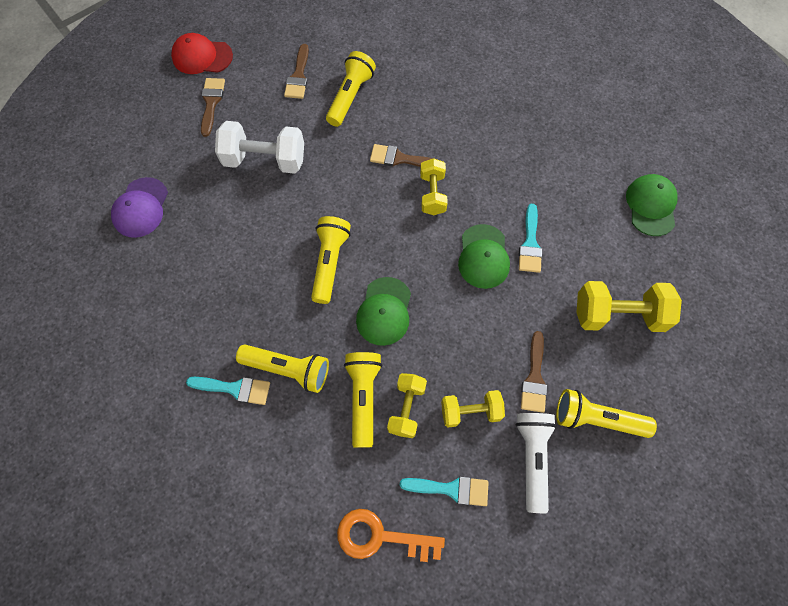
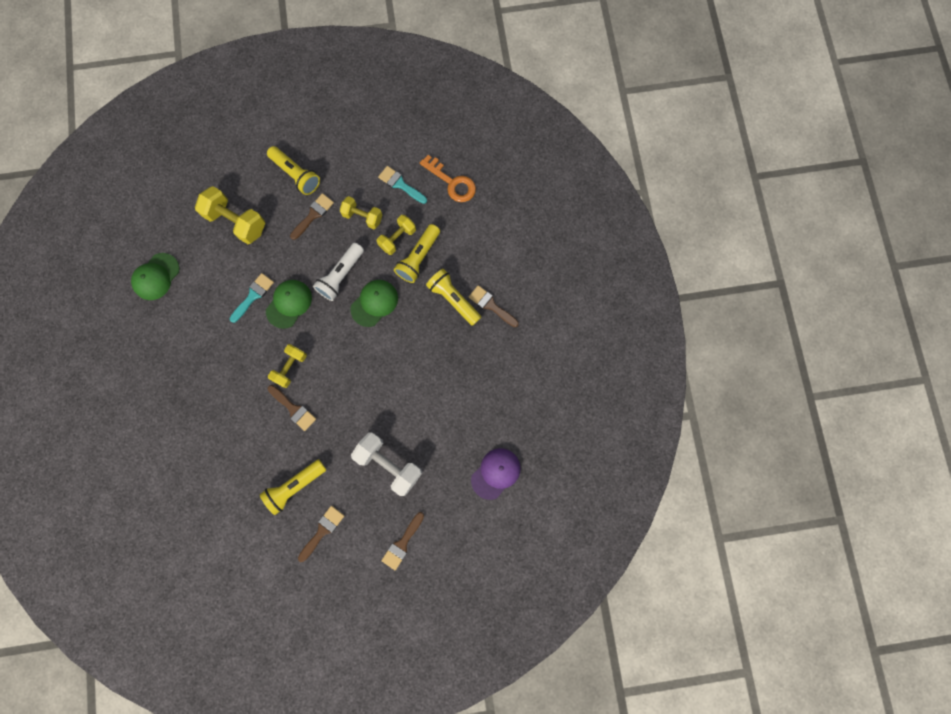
camera: 150 degrees left, 10 degrees up
(202, 57) = (387, 598): red cap -> none
(235, 388) = (491, 305): turquoise brush -> brown brush
(329, 263) = (389, 356): yellow flashlight -> none
(532, 458) = (346, 175): white flashlight -> white flashlight (341, 276)

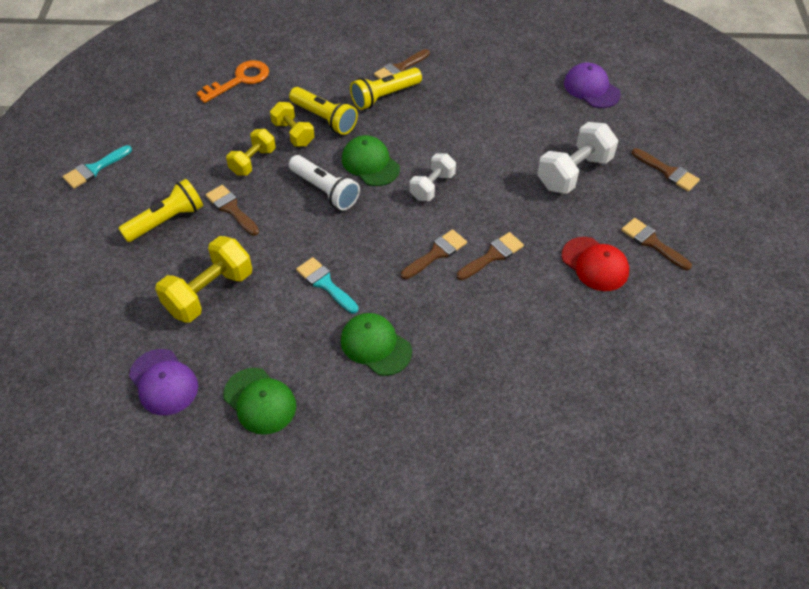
camera: 80 degrees left, 25 degrees down
(164, 215) = (163, 382): none -> purple cap
(289, 304) = (348, 246): green cap -> green cap (375, 345)
(290, 367) = (436, 253): yellow dumbbell -> brown brush
(295, 486) = (595, 264): yellow flashlight -> red cap
(357, 354) = (432, 186): none -> white dumbbell
(400, 184) = (223, 123): turquoise brush -> turquoise brush (94, 169)

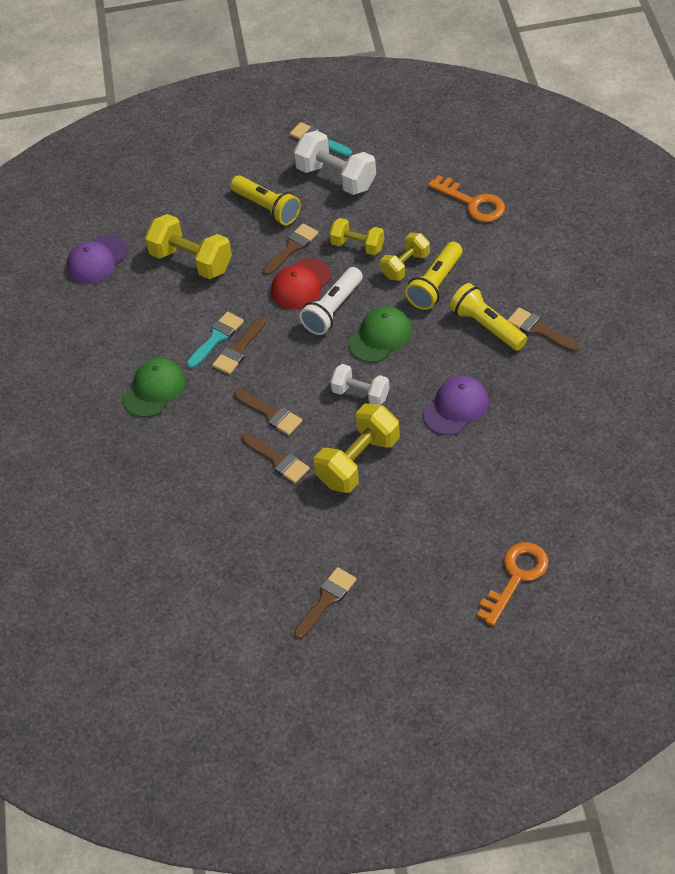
camera: 85 degrees right, 0 degrees up
(260, 401) = (87, 325): green cap -> none
(508, 199) = (358, 461): none -> yellow dumbbell
(574, 173) = (415, 516): white dumbbell -> white dumbbell (336, 178)
(591, 88) = (567, 519): purple cap -> purple cap (456, 407)
(595, 264) = (285, 549): red cap -> red cap (301, 284)
(641, 125) = (516, 577): none -> orange key
(668, 172) = (442, 610): brown brush -> brown brush (238, 349)

